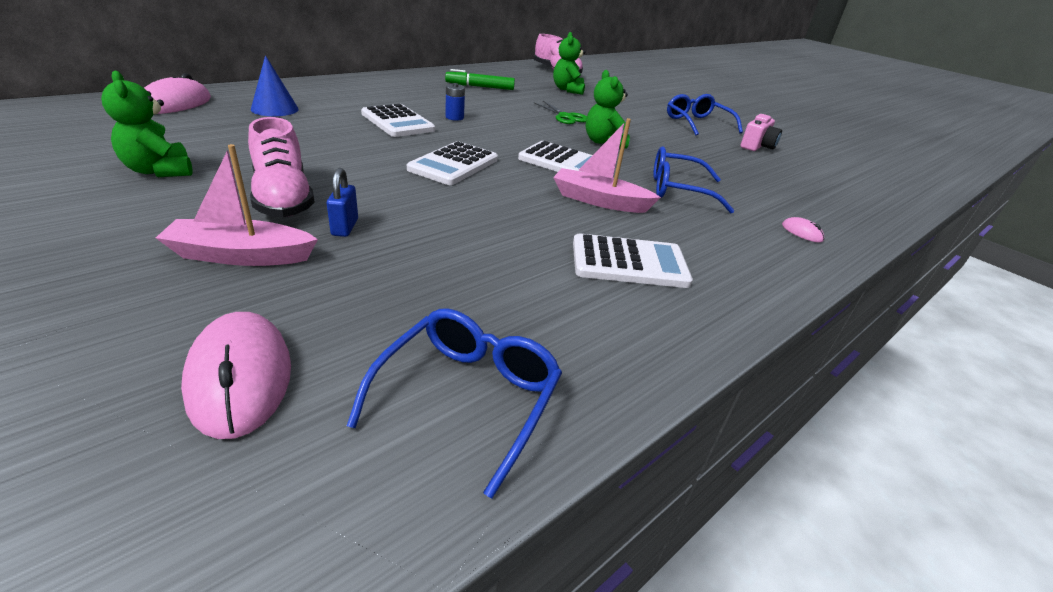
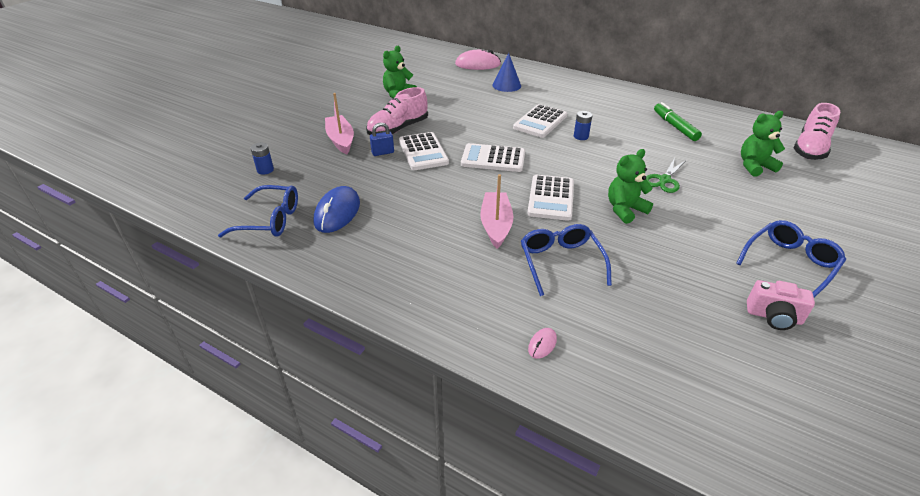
camera: 75 degrees right, 5 degrees up
(240, 377) = (265, 170): pink mouse -> blue battery
(496, 307) = (337, 212): none -> blue mouse
(629, 262) = (413, 250): white calculator -> white calculator (423, 152)

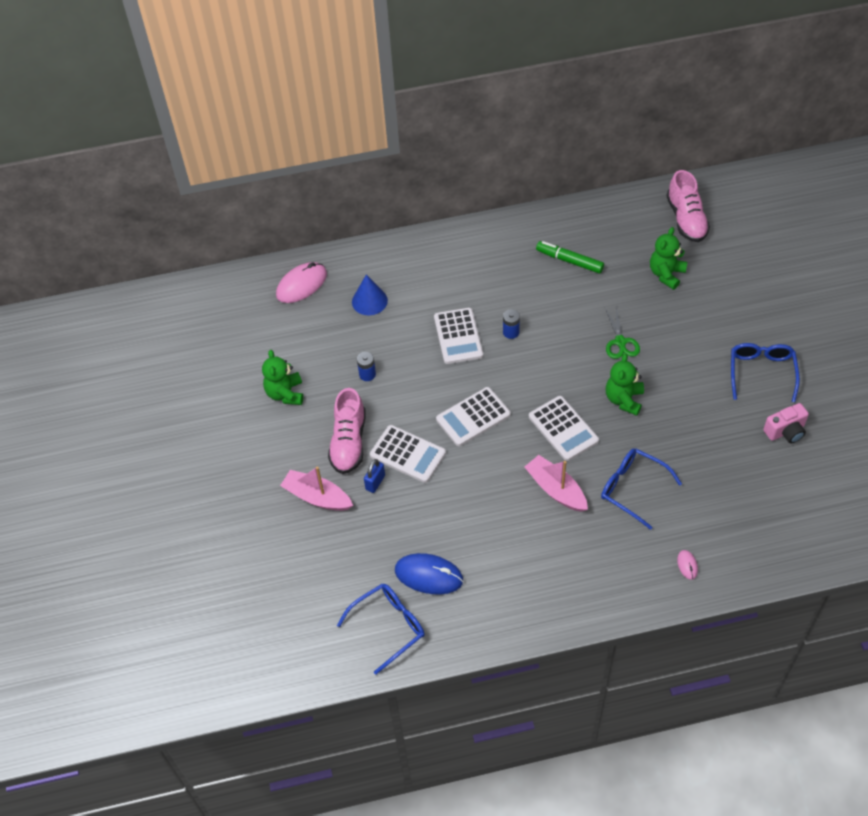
camera: 40 degrees left, 15 degrees up
(265, 170) = (304, 584): blue battery -> blue battery (367, 374)
(337, 212) = (429, 575): blue mouse -> blue mouse turned 45 degrees counterclockwise

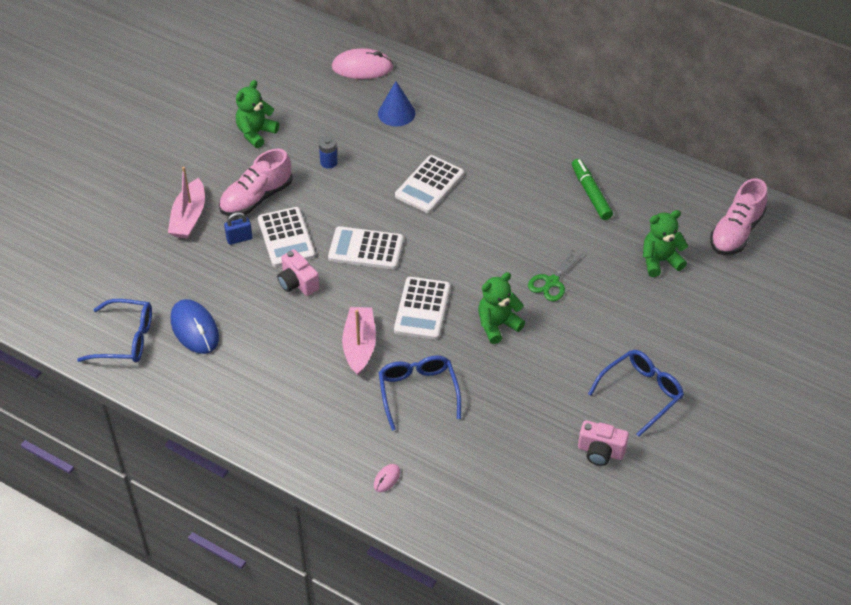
camera: 40 degrees right, 5 degrees down
(317, 497) = (189, 217): pink boat -> pink boat turned 150 degrees counterclockwise
(458, 480) = (297, 283): none -> pink camera
(511, 332) = (473, 211): blue battery -> none

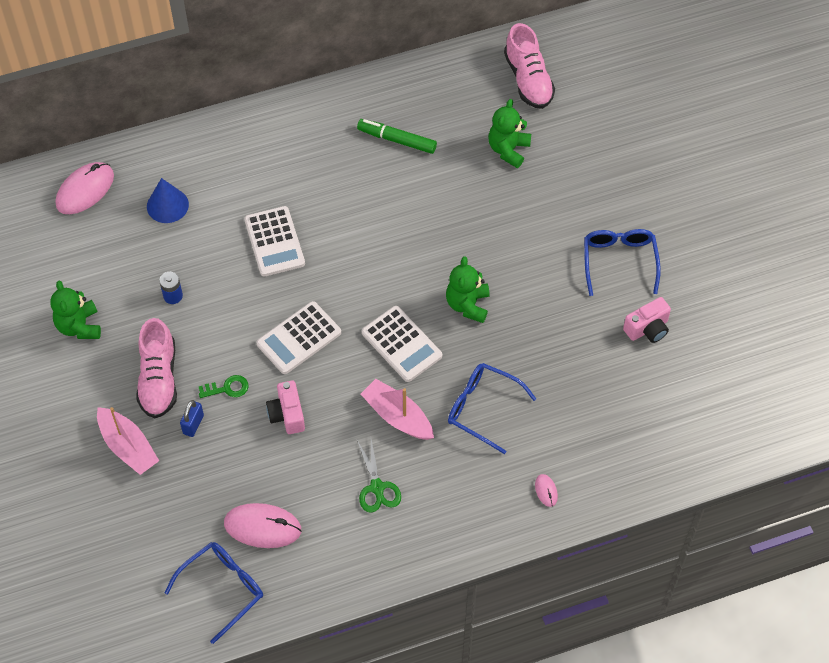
camera: 50 degrees left, 10 degrees up
(195, 329) = (262, 527): blue mouse -> pink mouse
(286, 237) = (227, 388): white calculator -> green key
(297, 283) = (287, 414): pink camera -> pink camera turned 75 degrees clockwise
(552, 282) = (460, 236): green scissors -> green scissors (377, 487)

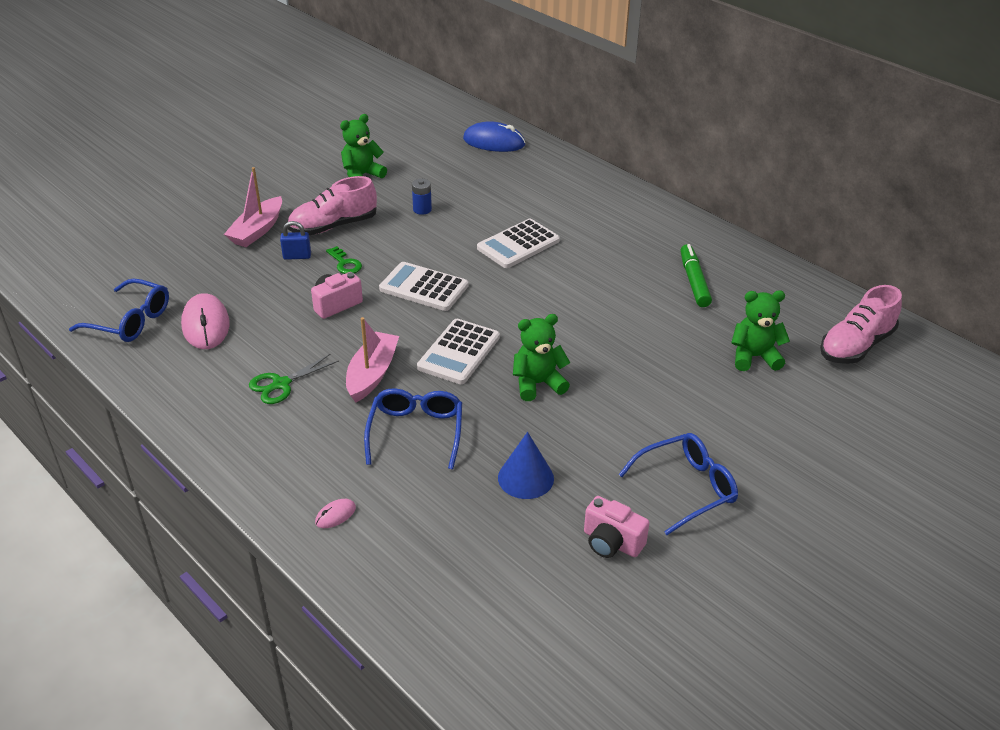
camera: 65 degrees right, 20 degrees down
(85, 190) = (494, 142): pink mouse -> blue mouse
(167, 205) = (511, 181): blue cone -> blue cone (525, 478)

